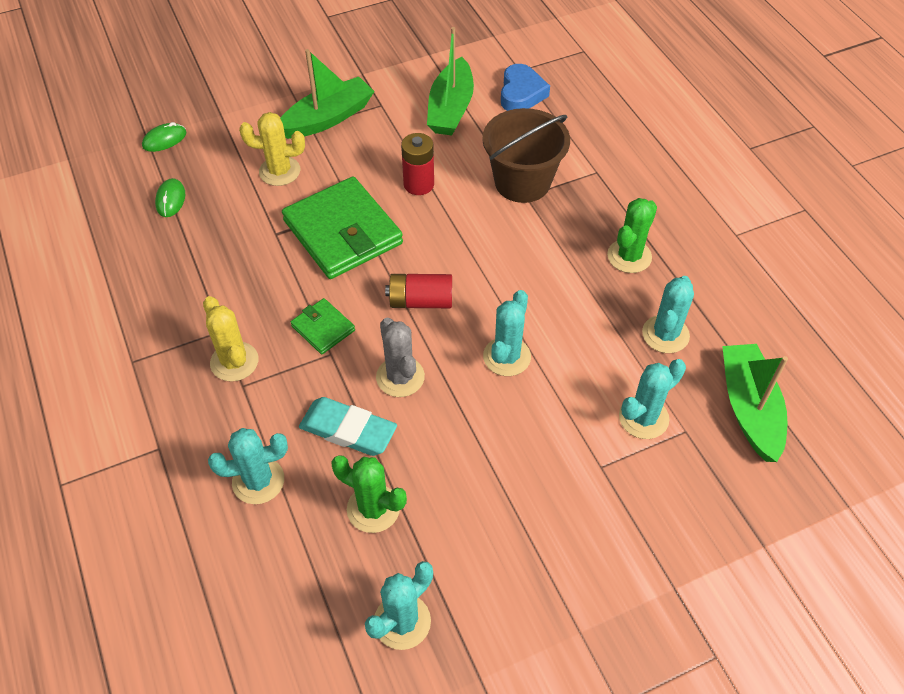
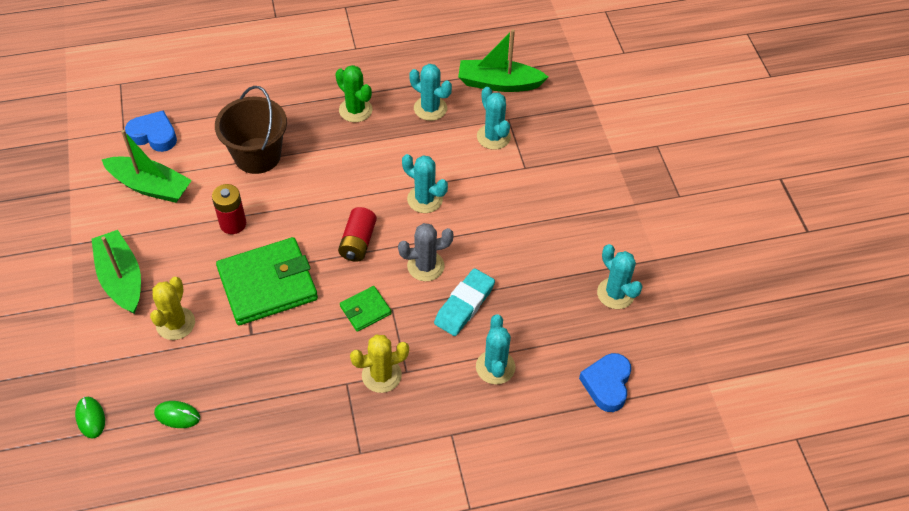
camera: 80 degrees left, 0 degrees up
(245, 627) = (607, 384): none -> blue heart
(373, 509) = (532, 298): green cactus -> none

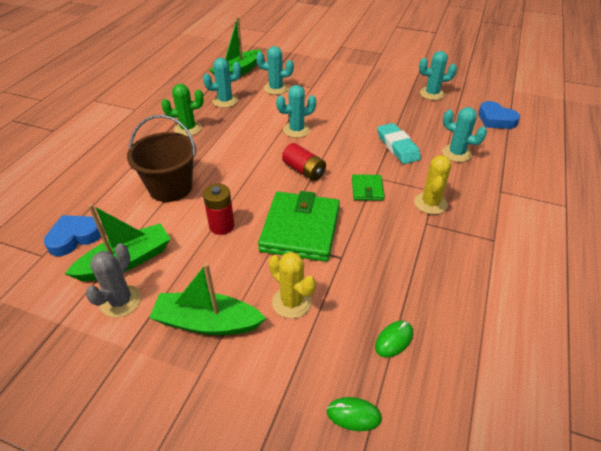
camera: 55 degrees left, 10 degrees down
(425, 266) = (352, 150): grey cactus -> grey cactus (120, 301)

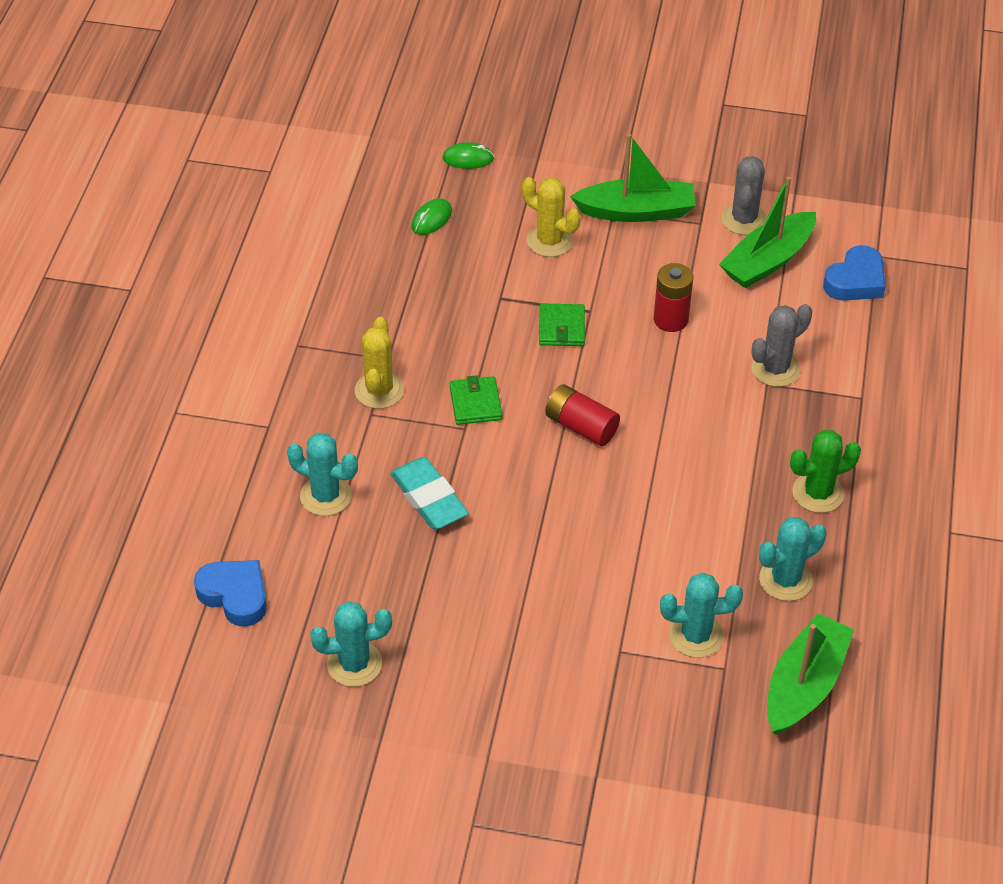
camera: 170 degrees right, 5 degrees up
(170, 187) = (775, 369): brown bucket -> grey cactus
(296, 130) = (617, 516): turquoise cactus -> none
(300, 229) = (561, 328): green wallet -> green wallet, size x0.48

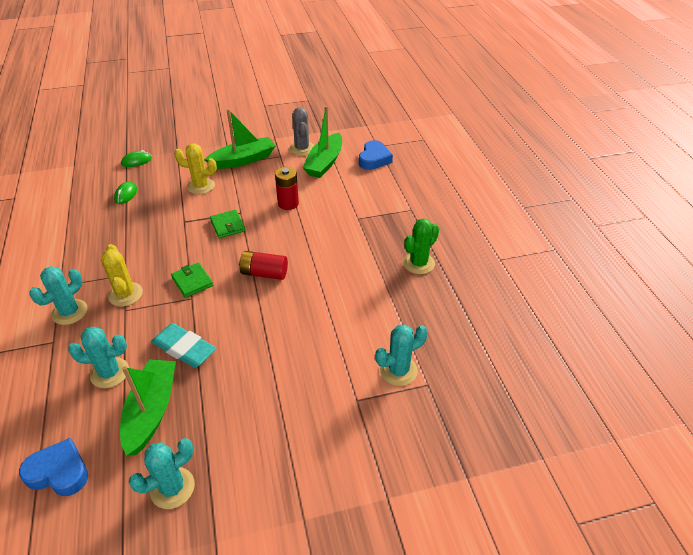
camera: 25 degrees left, 5 degrees down
(775, 369) = (358, 210): grey cactus -> none
(785, 580) = (430, 317): turquoise cactus -> turquoise cactus (69, 312)
(804, 685) = (480, 375): green boat -> green boat (151, 411)

